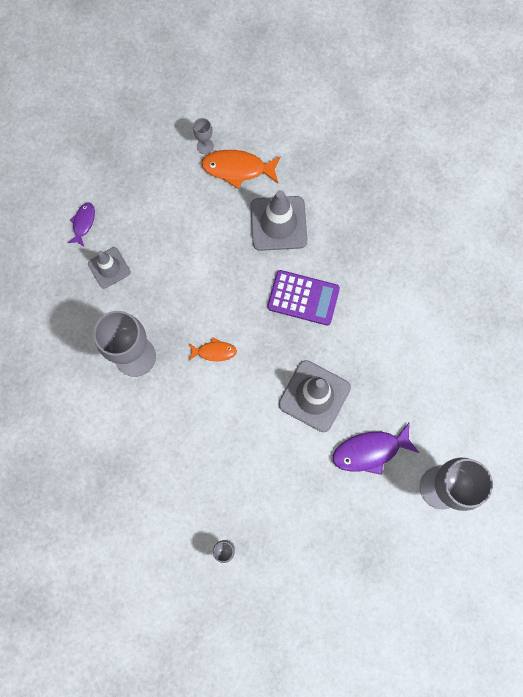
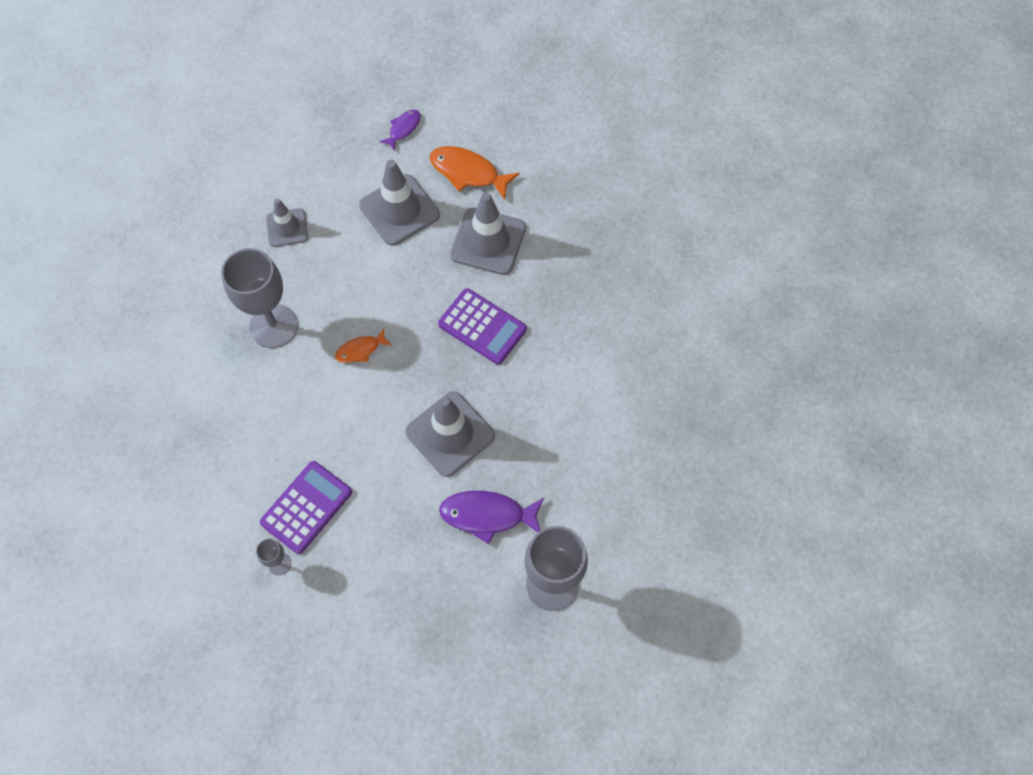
camera: 20 degrees right, 10 degrees down
(83, 223) = (281, 175): purple fish -> purple fish (403, 129)
(195, 221) = (399, 210): none -> grey traffic cone
(205, 146) = (443, 139): grey goblet -> none
(214, 351) = (360, 350): orange fish -> orange fish turned 135 degrees clockwise
(227, 497) = (306, 507): none -> purple calculator

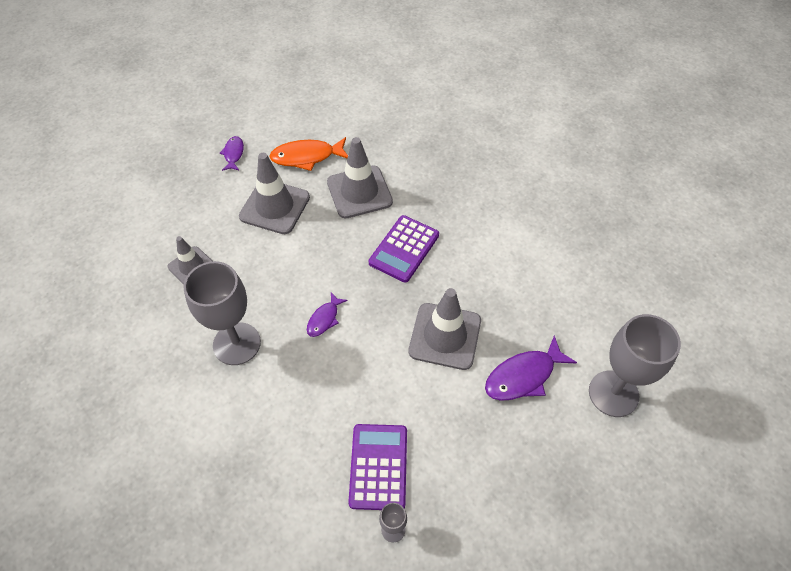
camera: 35 degrees left, 10 degrees down
(360, 350) = (324, 319): orange fish -> purple fish
(482, 327) = (404, 249): purple calculator -> purple calculator turned 120 degrees clockwise

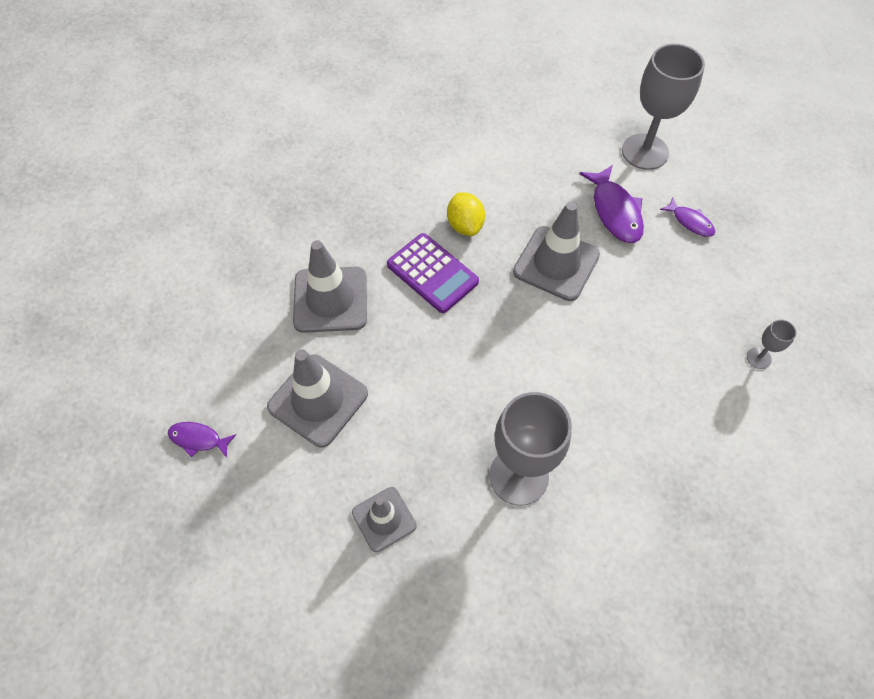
camera: 75 degrees left, 5 degrees up
(306, 157) = (245, 347): orange fish -> none
(324, 319) = (507, 373): purple fish -> purple fish (690, 222)
(378, 466) = (694, 356): purple calculator -> none
(460, 261) = (465, 225): none -> yellow lemon

